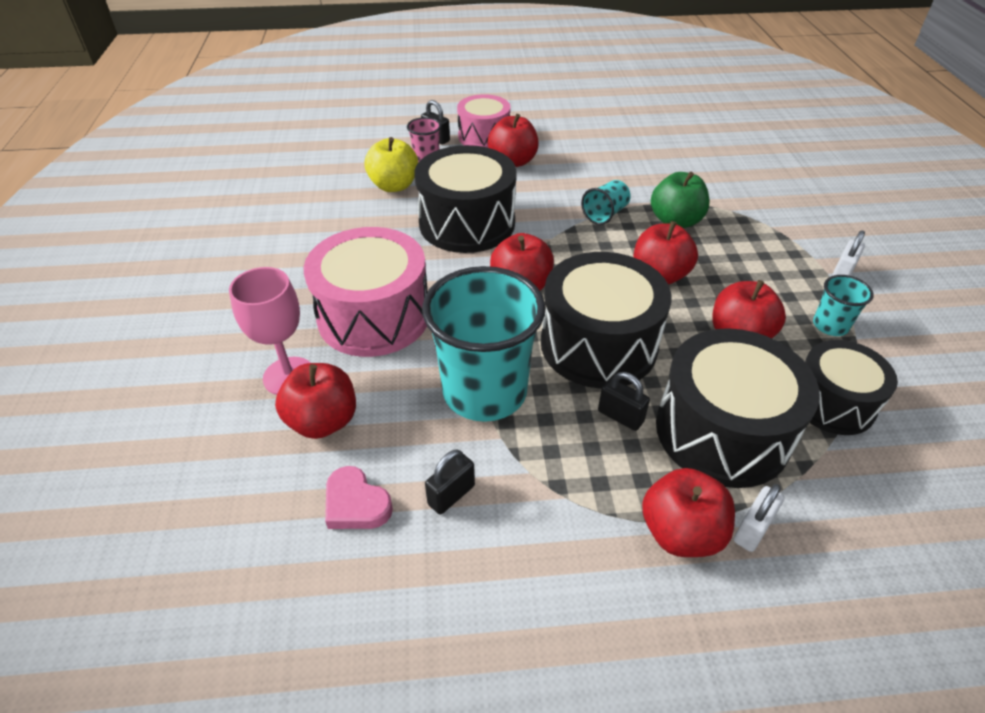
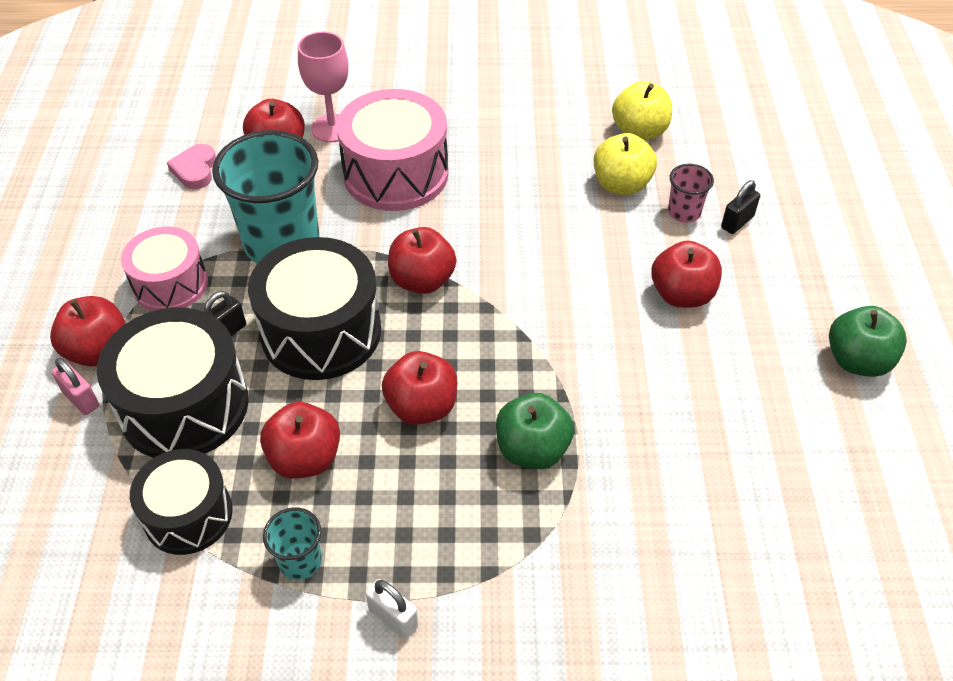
camera: 95 degrees right, 5 degrees up
(326, 177) = (639, 132): none -> yellow apple
(356, 504) = (195, 170): pink heart -> pink heart turned 45 degrees counterclockwise
(451, 495) = (184, 219): black padlock -> none
(467, 223) = (541, 243): black drum -> none
(484, 136) = (748, 270): pink drum -> pink drum (170, 284)
(556, 106) = (857, 361): none -> green apple
(605, 214) = (553, 375): turquoise cup -> none
(752, 530) = (81, 399): white padlock -> pink padlock

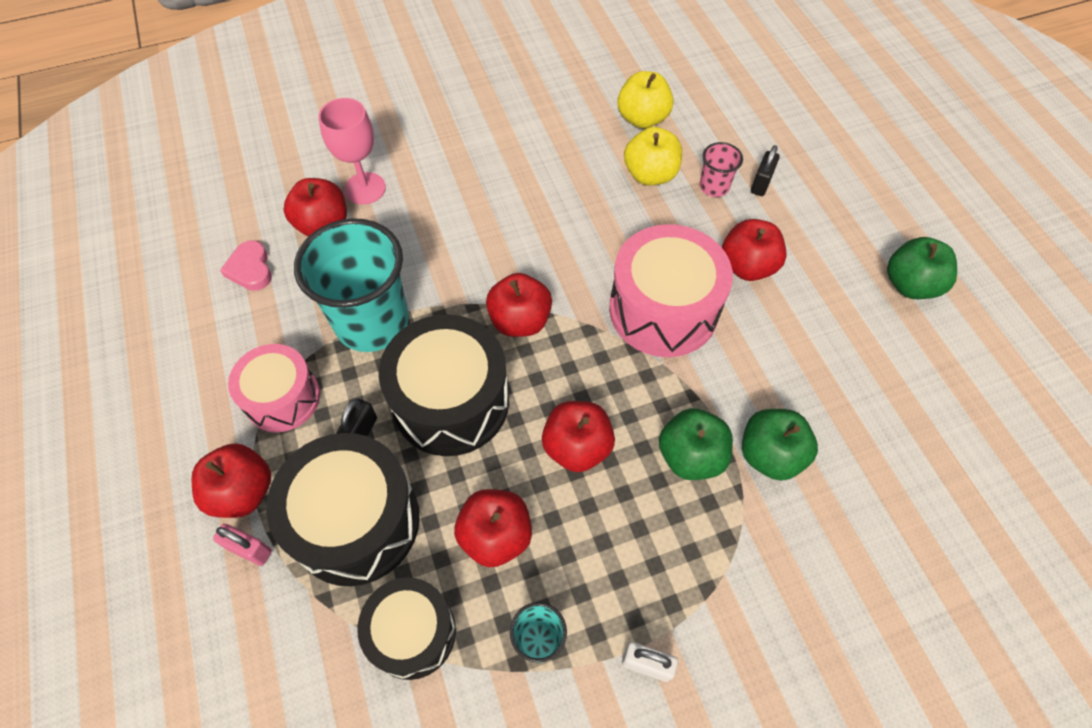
camera: 20 degrees left, 10 degrees up
(396, 174) = (446, 219): pink drum -> pink drum (663, 310)
(616, 474) = (770, 455): none -> green apple

